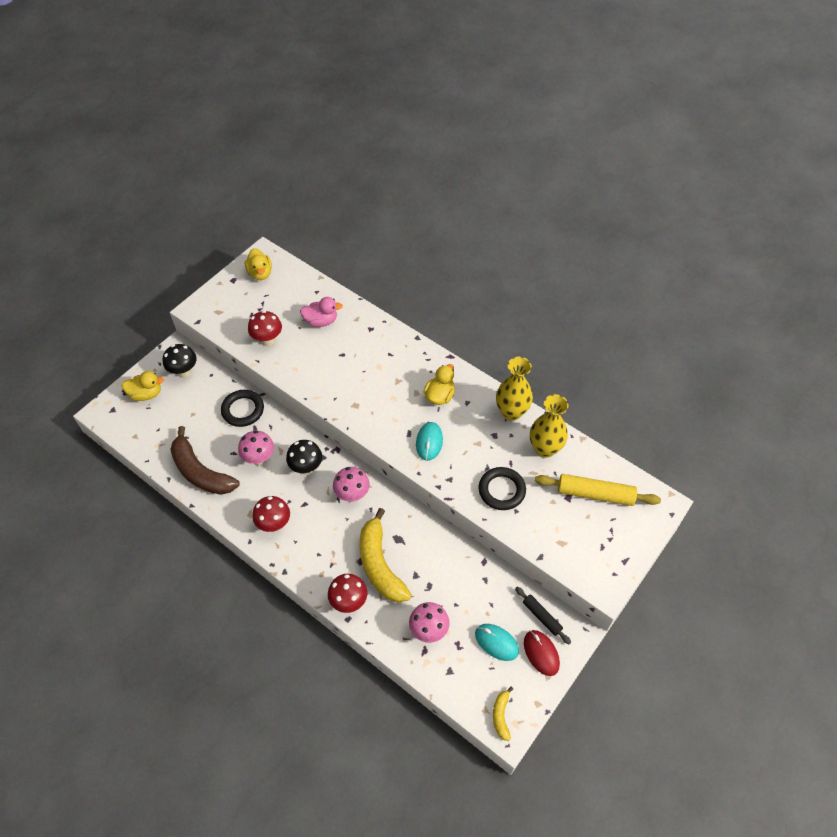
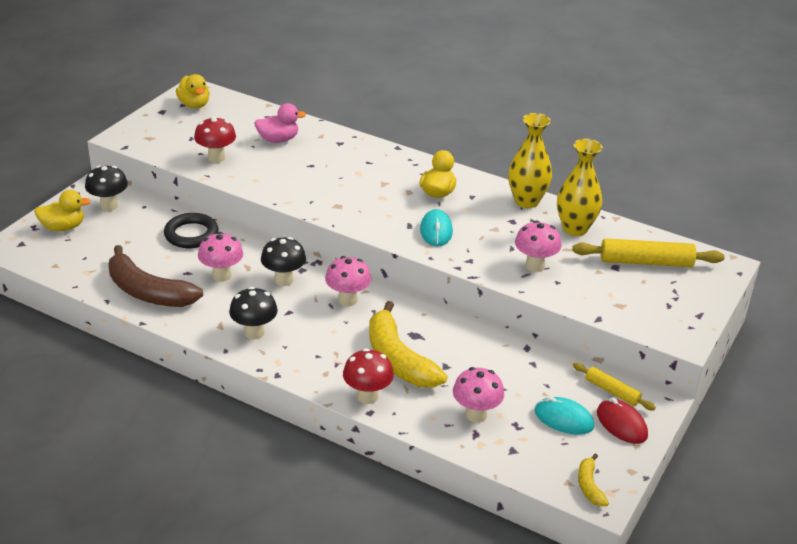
camera: 10 degrees left, 20 degrees down
(274, 524) = (254, 332): red mushroom -> black mushroom
(501, 490) = (535, 266): black ring -> pink mushroom
(541, 617) = (612, 391): black rolling pin -> yellow rolling pin

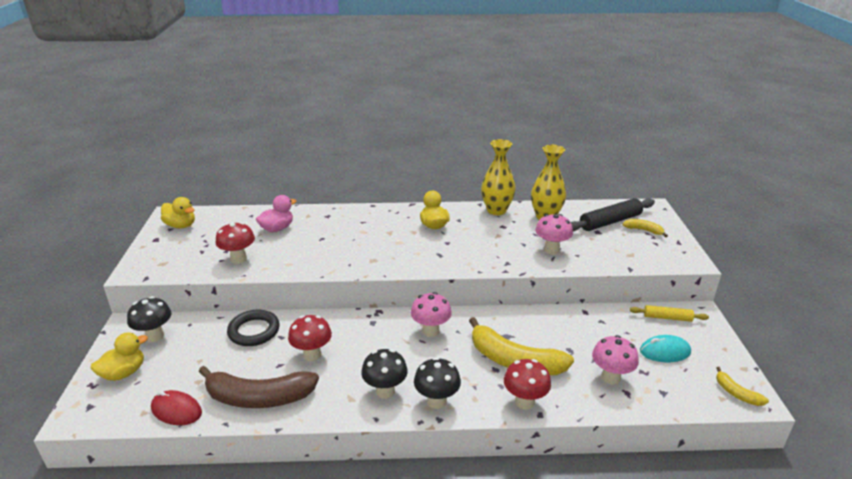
camera: 30 degrees left, 5 degrees down
(222, 276) = (312, 355): pink mushroom -> red mushroom
(284, 280) = (366, 336): black mushroom -> black mushroom (437, 401)
(436, 231) = (462, 252): turquoise mouse -> none
(621, 424) = (699, 338): red mouse -> red mouse (176, 410)
(646, 262) = (610, 222): yellow rolling pin -> black rolling pin
(674, 286) = (644, 230): none -> yellow banana

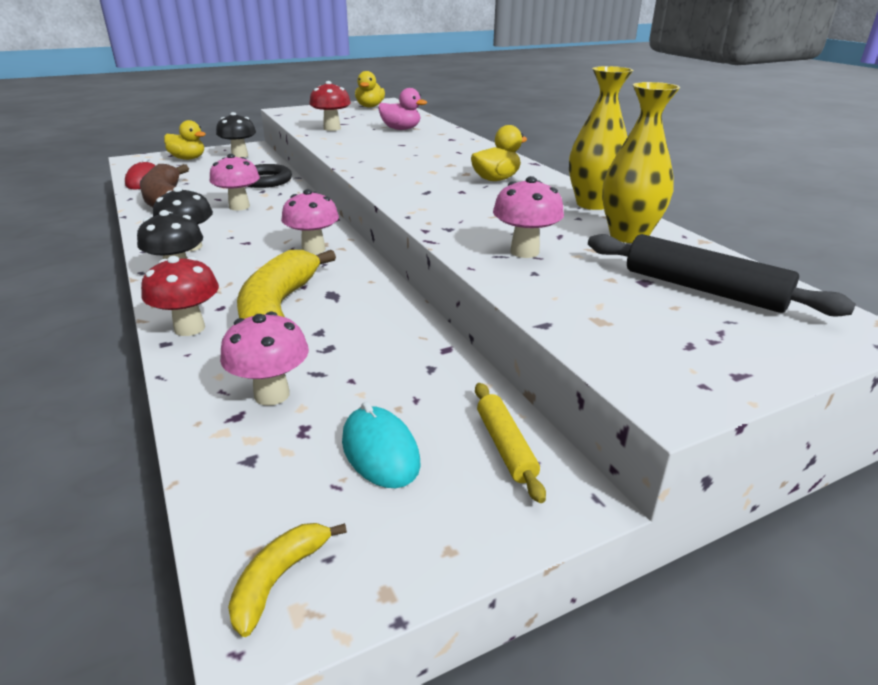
camera: 65 degrees right, 0 degrees up
(312, 355) = (239, 207): red mushroom -> pink mushroom
(644, 230) = (726, 327): yellow banana -> none

